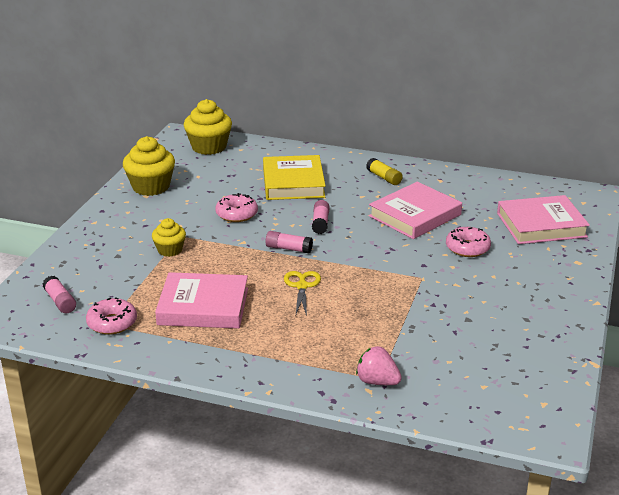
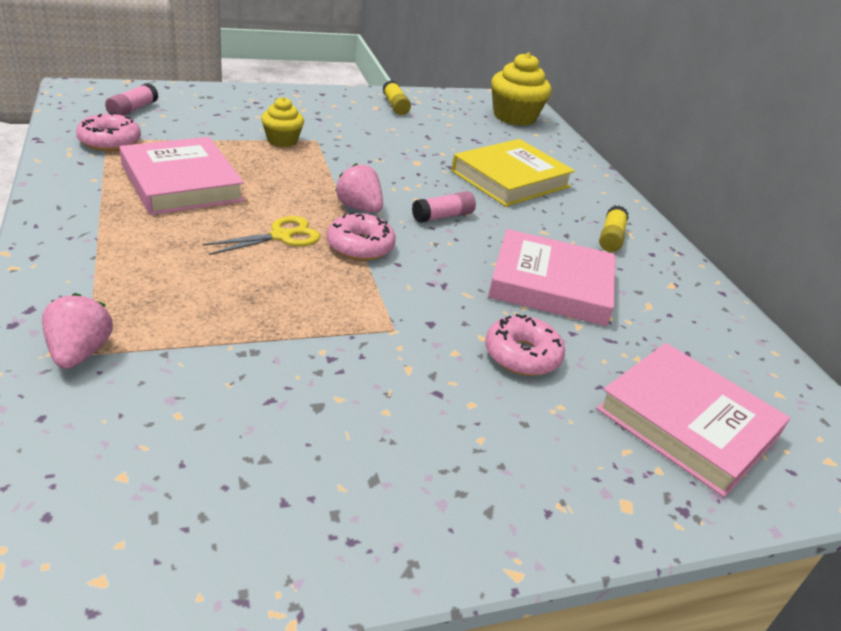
camera: 50 degrees right, 5 degrees up
(151, 187) = (395, 106): yellow cupcake -> yellow glue stick
(236, 214) = (398, 160): pink donut -> pink donut (360, 246)
(288, 249) = (359, 208): pink glue stick -> pink strawberry

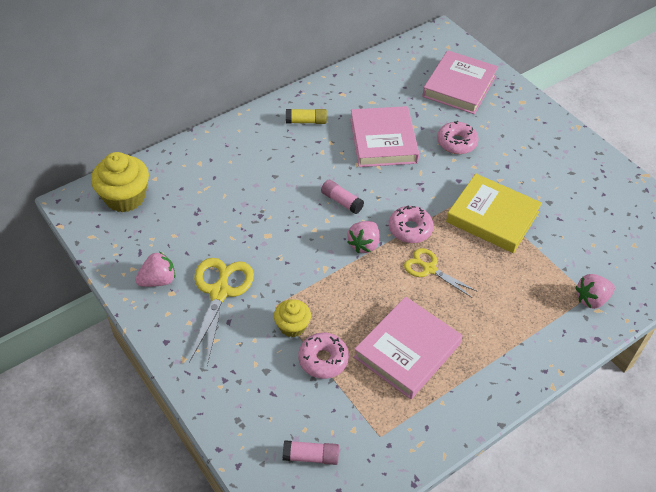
camera: 105 degrees left, 15 degrees up
(110, 141) = (381, 431): pink donut -> pink donut (323, 359)
(357, 123) = (220, 292): none -> yellow scissors
(395, 106) = (158, 280): yellow glue stick -> pink strawberry
(510, 179) = (256, 179): yellow book -> yellow book (492, 217)

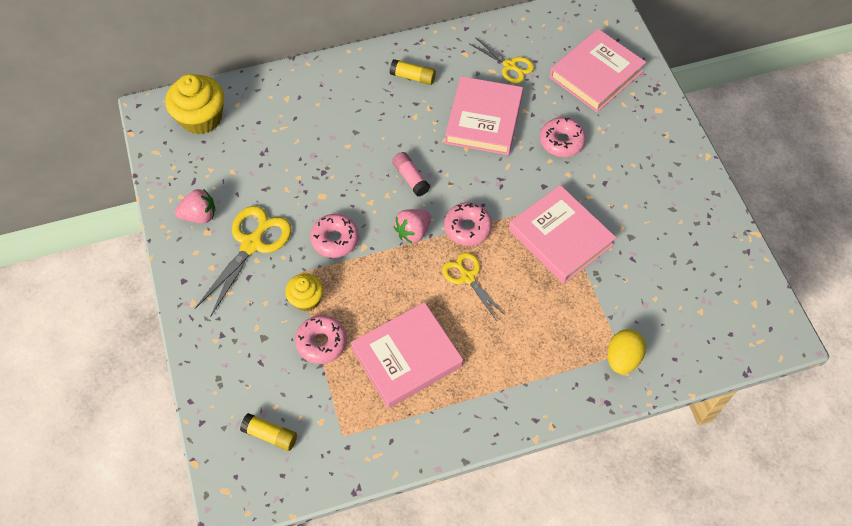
camera: 20 degrees right, 10 degrees up
(296, 268) = (335, 239): none -> pink donut
(311, 456) = (270, 435): pink glue stick -> yellow glue stick
(385, 95) = (509, 65): none -> yellow scissors
(492, 217) = (560, 237): yellow book -> pink book
(591, 299) = (622, 358): pink strawberry -> yellow egg

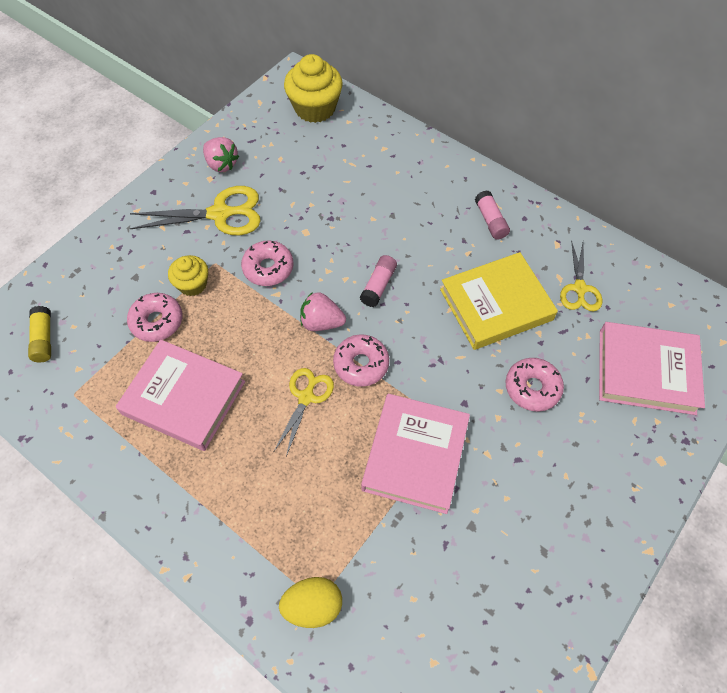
camera: 55 degrees right, 0 degrees up
(413, 77) = (490, 221): yellow glue stick -> pink glue stick
(484, 119) = (496, 304): pink book -> yellow book

